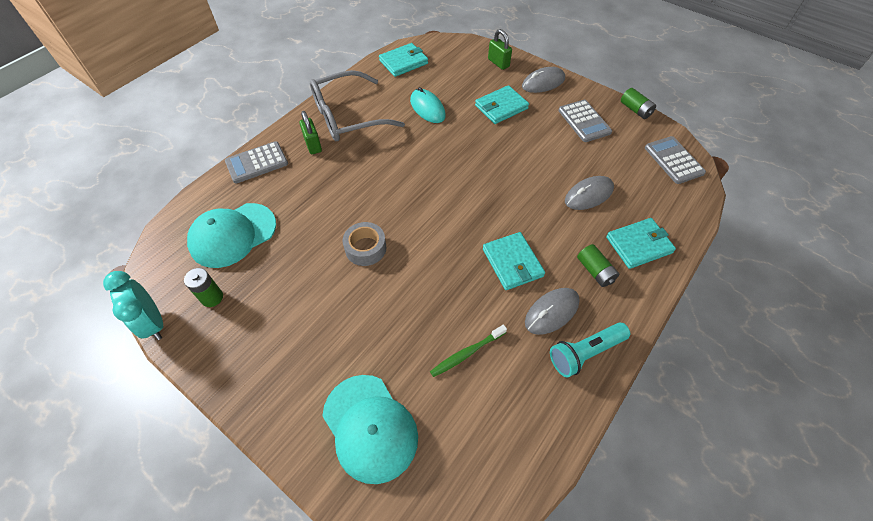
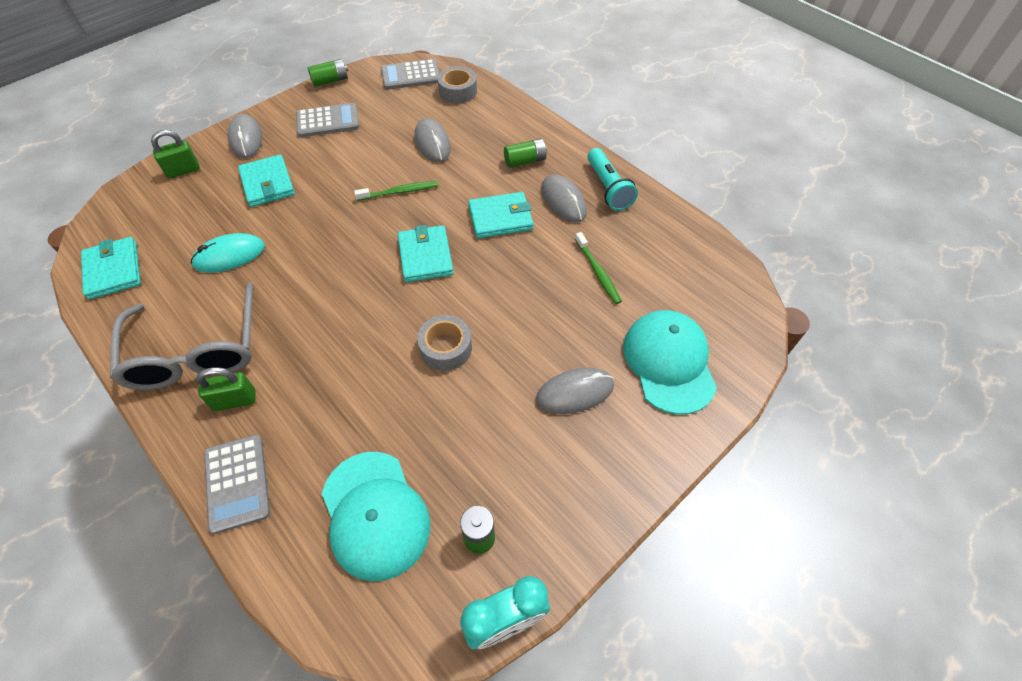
camera: 80 degrees left, 0 degrees up
(331, 347) = (574, 392): none -> grey mouse
(370, 427) = (669, 362): turquoise cap -> turquoise cap turned 75 degrees counterclockwise
(519, 185) = (399, 192): none -> green toothbrush
(638, 245) = (503, 125): turquoise wallet -> turquoise wallet (425, 256)
(670, 199) = (458, 91): none -> grey tape

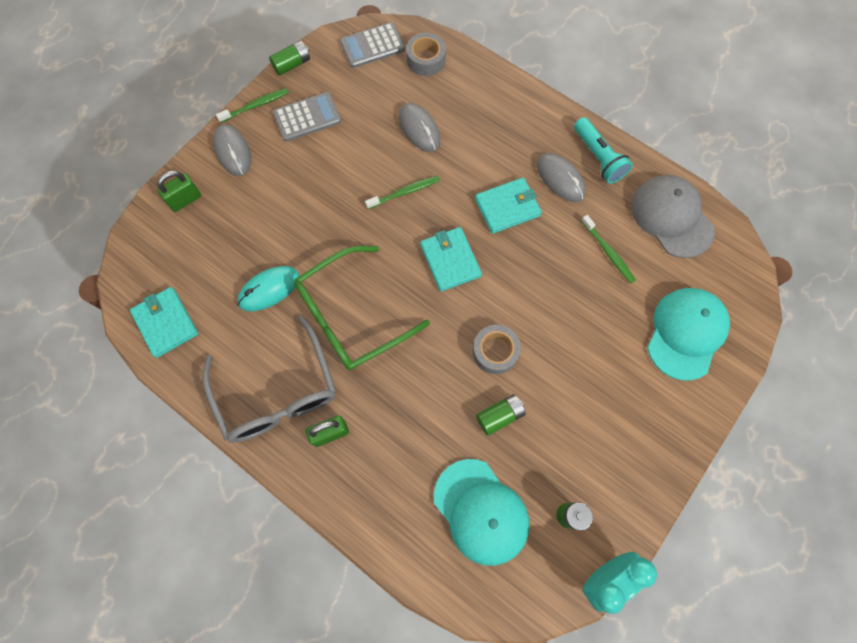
camera: 10 degrees left, 15 degrees up
(237, 483) = (360, 506): grey calculator -> none
(267, 183) = (274, 202): turquoise wallet -> none
(283, 107) = (255, 106): none -> green toothbrush
(303, 291) = (351, 316): none -> green glasses
(525, 161) = (513, 137): green battery -> green battery (499, 416)
(574, 392) = (614, 375): grey mouse -> none
(669, 362) = (686, 333): turquoise cap -> turquoise cap turned 45 degrees clockwise
(675, 250) = (671, 217): none -> grey cap

